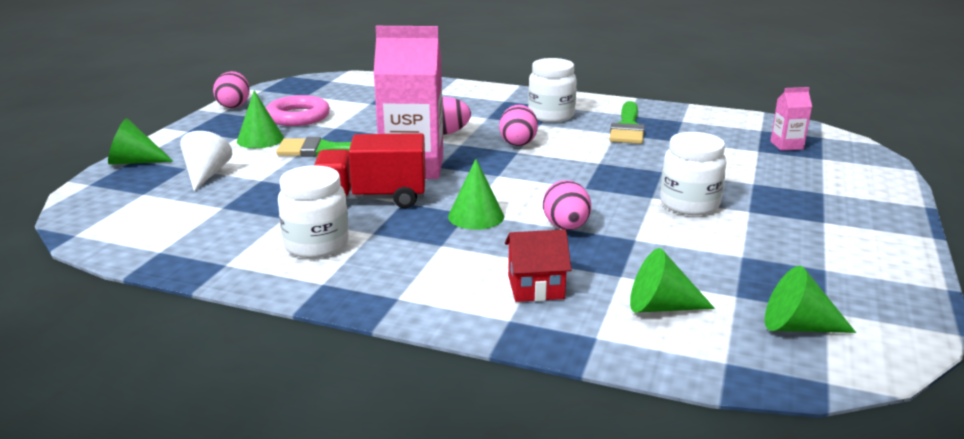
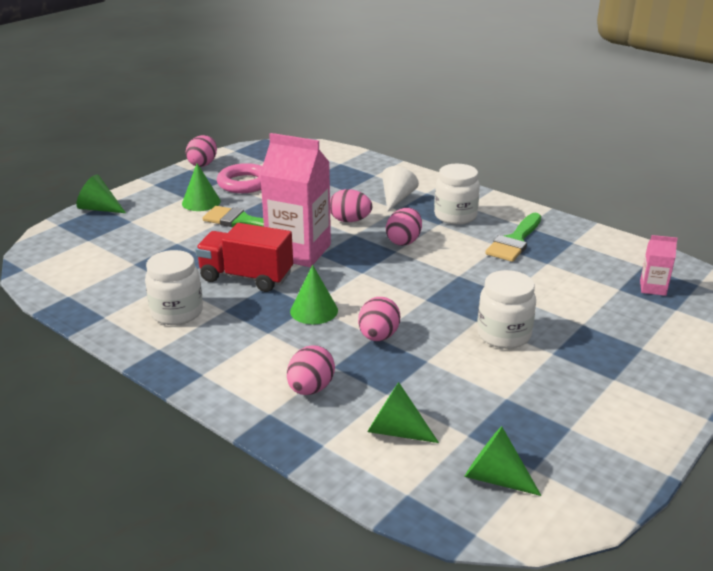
camera: 20 degrees right, 5 degrees up
(206, 174) = (141, 230): white cone -> white cone (396, 198)
(535, 287) = (310, 388): red house -> pink egg

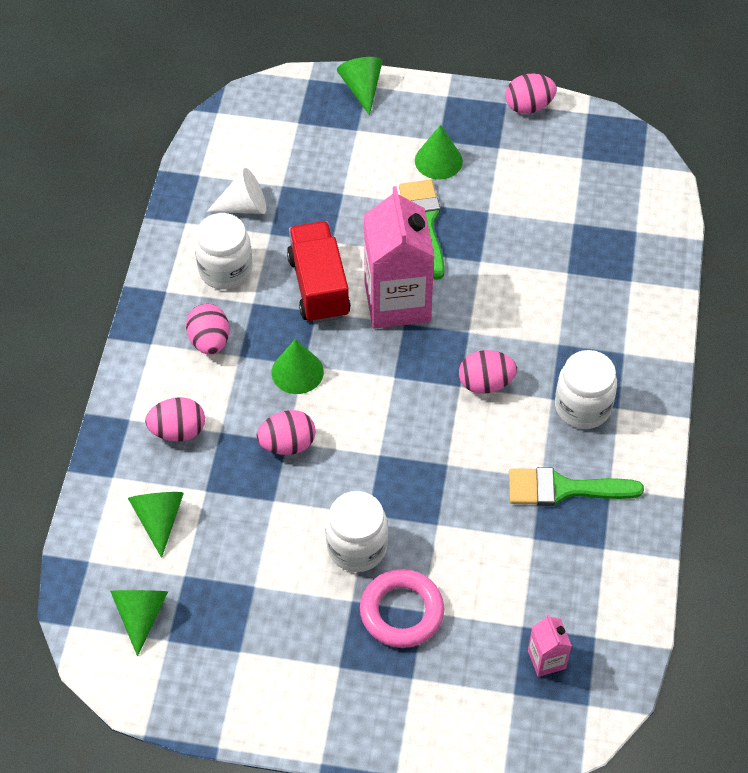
camera: 60 degrees right, 25 degrees up
(244, 183) = (511, 171): pink ring -> pink ring (401, 612)
(350, 220) = (496, 312): pink egg -> pink egg (209, 341)
(396, 198) = (583, 331): white cone -> white cone (244, 206)

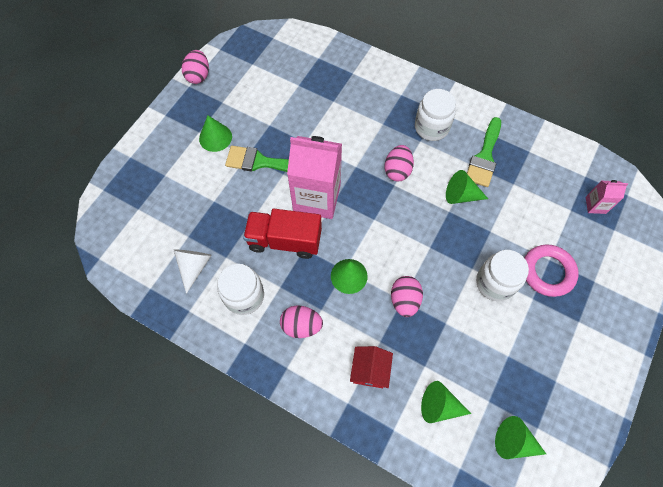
camera: 70 degrees left, 10 degrees up
(178, 431) = (370, 370): pink egg -> red house
(361, 88) = (130, 160): green cone -> green cone (461, 195)

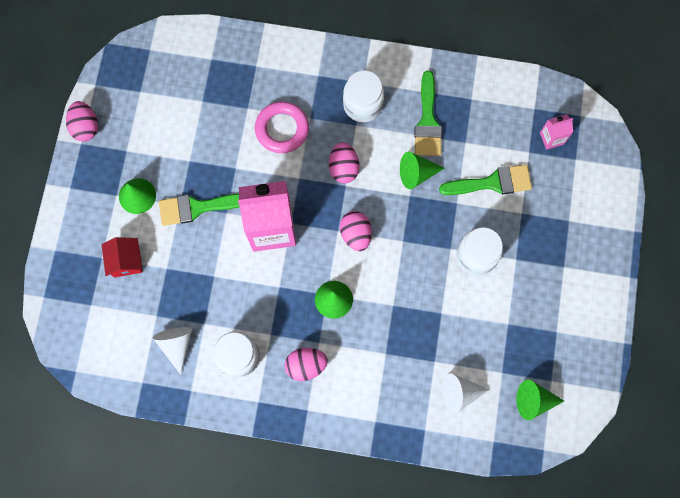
camera: 20 degrees left, 10 degrees up
(284, 240) = (256, 285): red truck -> none
(370, 370) = (385, 384): red house -> red house (126, 261)
(404, 300) = (395, 305): pink egg -> pink egg (355, 234)
(439, 406) = (459, 393): green cone -> white cone
(529, 224) = (492, 182): none -> green brush
(547, 272) = (523, 227): pink ring -> pink ring (282, 129)

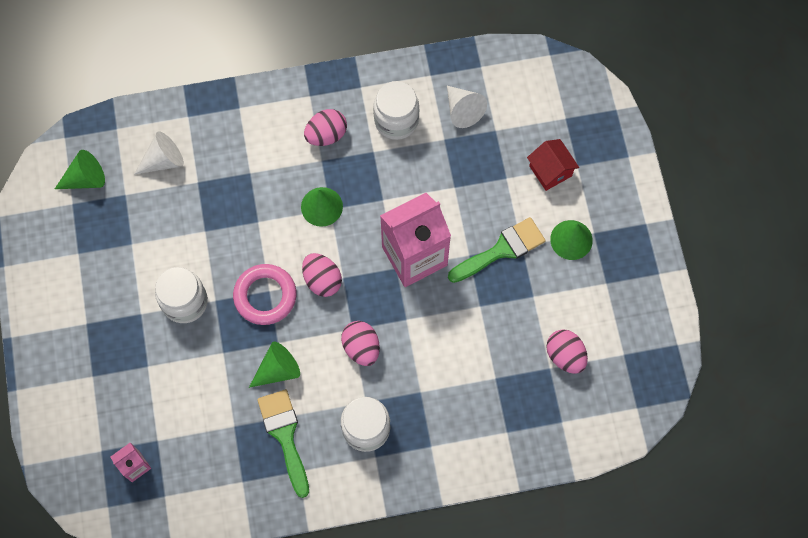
camera: 160 degrees right, 5 degrees down
(86, 127) = (663, 293): pink egg -> pink egg (565, 356)
(282, 129) = (446, 367): pink ring -> pink ring (265, 296)
(492, 182) = (190, 389): green brush -> none

